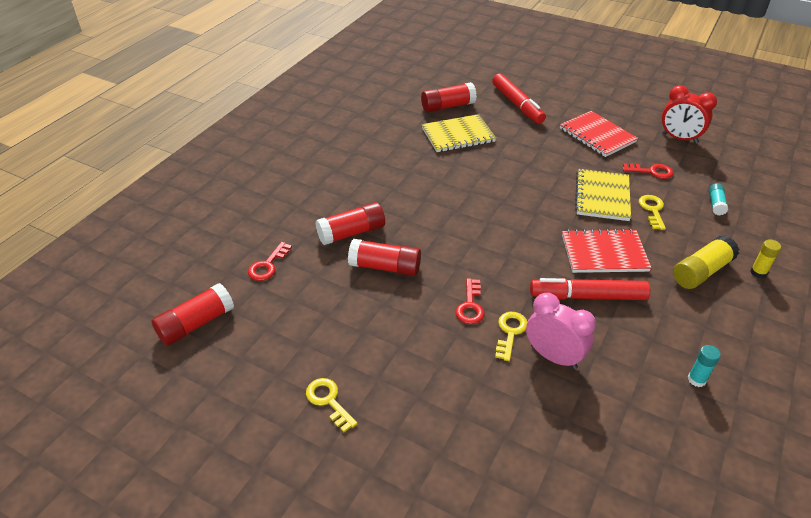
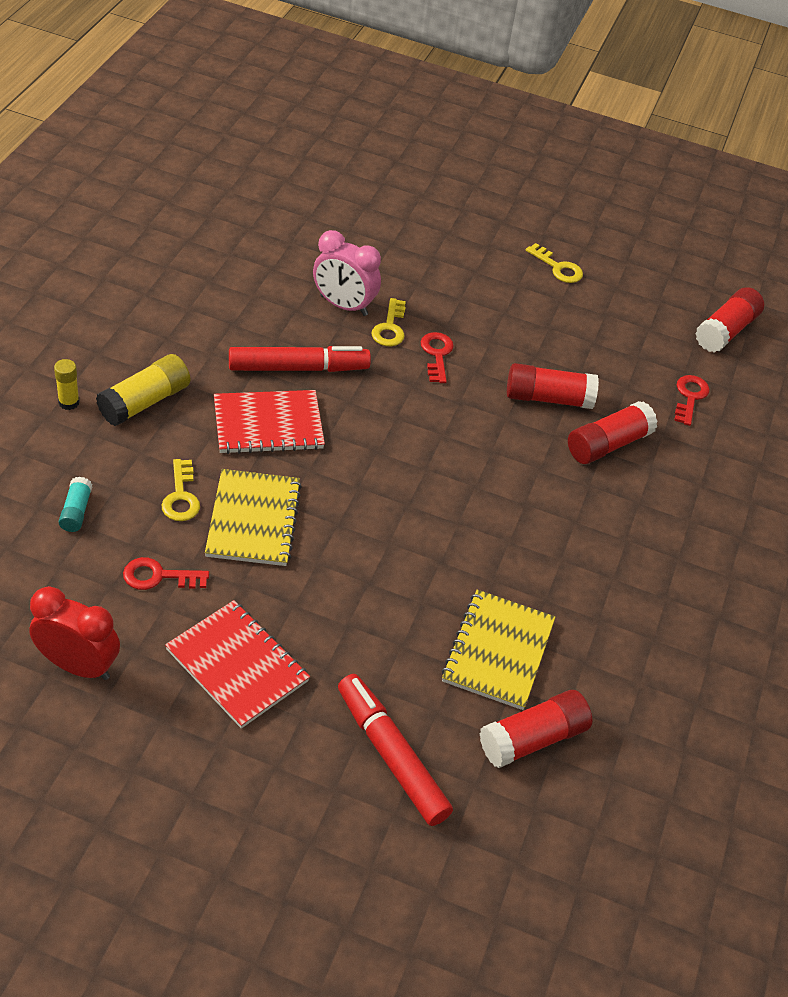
camera: 165 degrees right, 5 degrees up
(458, 135) = (498, 651): yellow notebook -> yellow notebook turned 45 degrees counterclockwise
(696, 379) = (197, 287): turquoise glue stick -> none

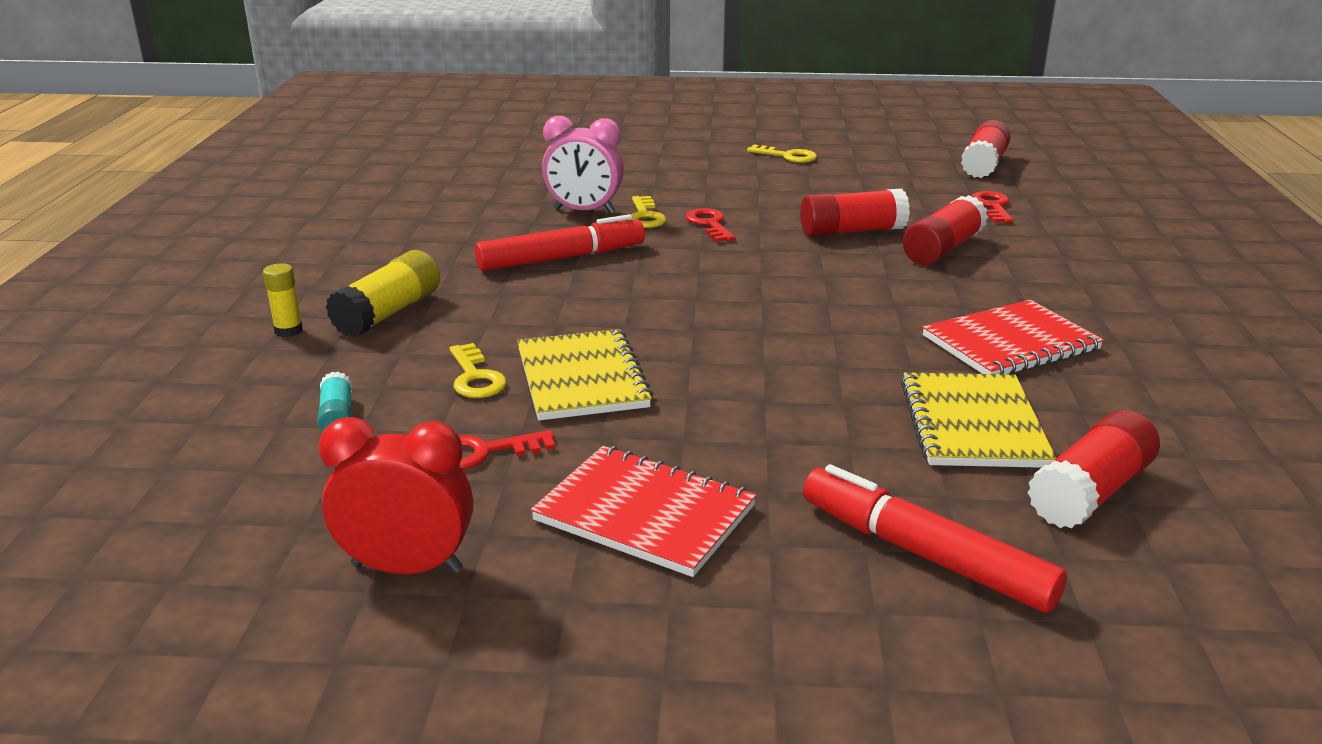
camera: 10 degrees left, 20 degrees down
(268, 424) = (552, 302): red notebook -> red notebook (1010, 343)

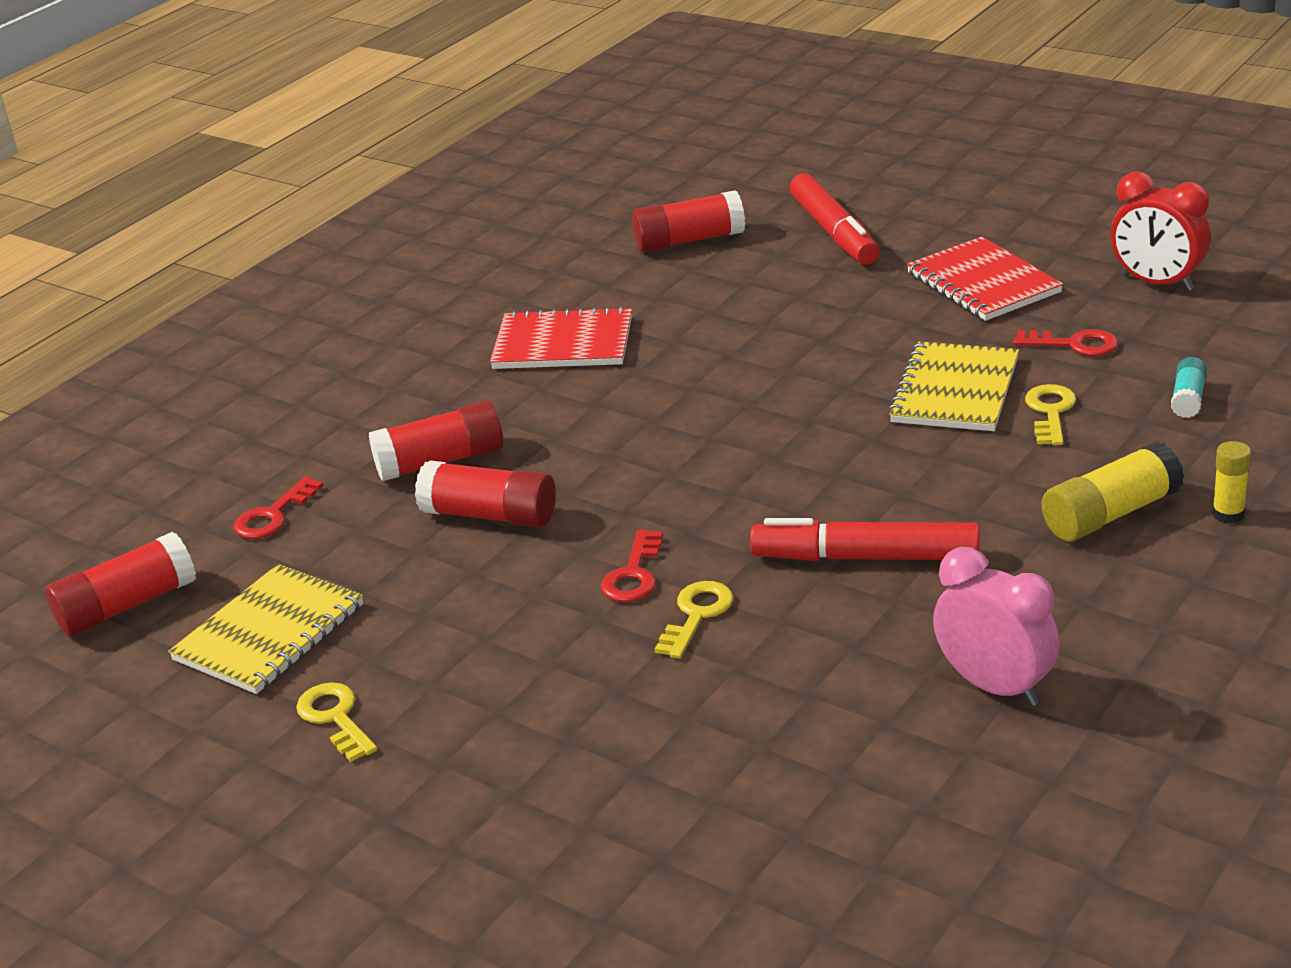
camera: 145 degrees left, 5 degrees up
(584, 211) = (767, 652): pink clock -> pink clock (995, 686)
(973, 424) = (695, 291): yellow notebook -> yellow notebook (269, 632)

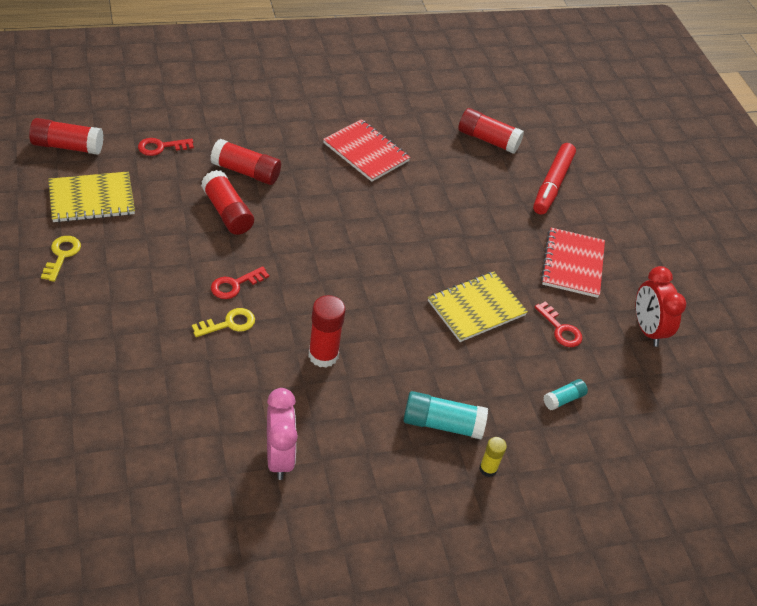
camera: 30 degrees right, 15 degrees up
(866, 557) = (323, 355): red marker -> red glue stick
(1050, 412) = (497, 353): yellow key -> none
(1110, 514) = (442, 424): yellow glue stick -> turquoise glue stick

